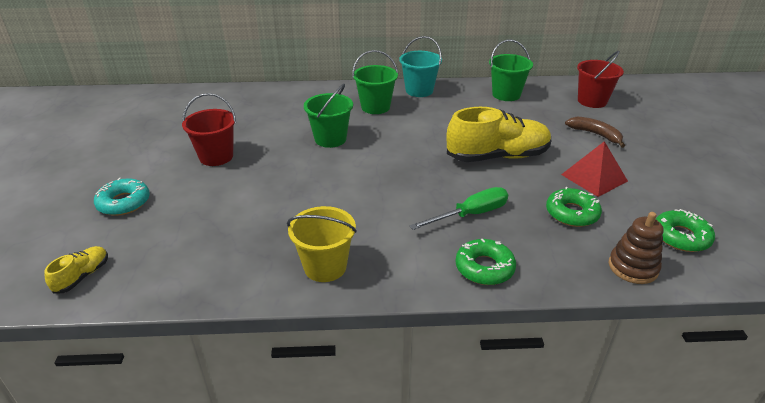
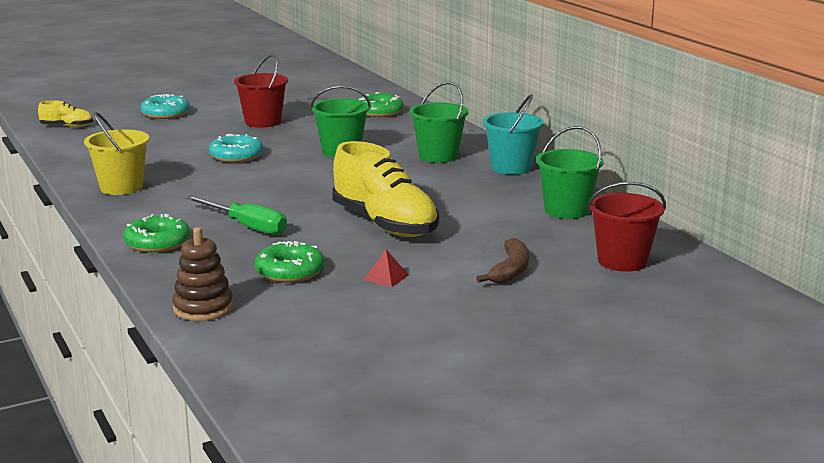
camera: 65 degrees right, 15 degrees down
(295, 187) = (236, 156): none -> turquoise donut
(594, 178) = (386, 277): red pyramid -> red pyramid, size x0.50
(681, 237) = (286, 332): green donut -> green donut (379, 112)

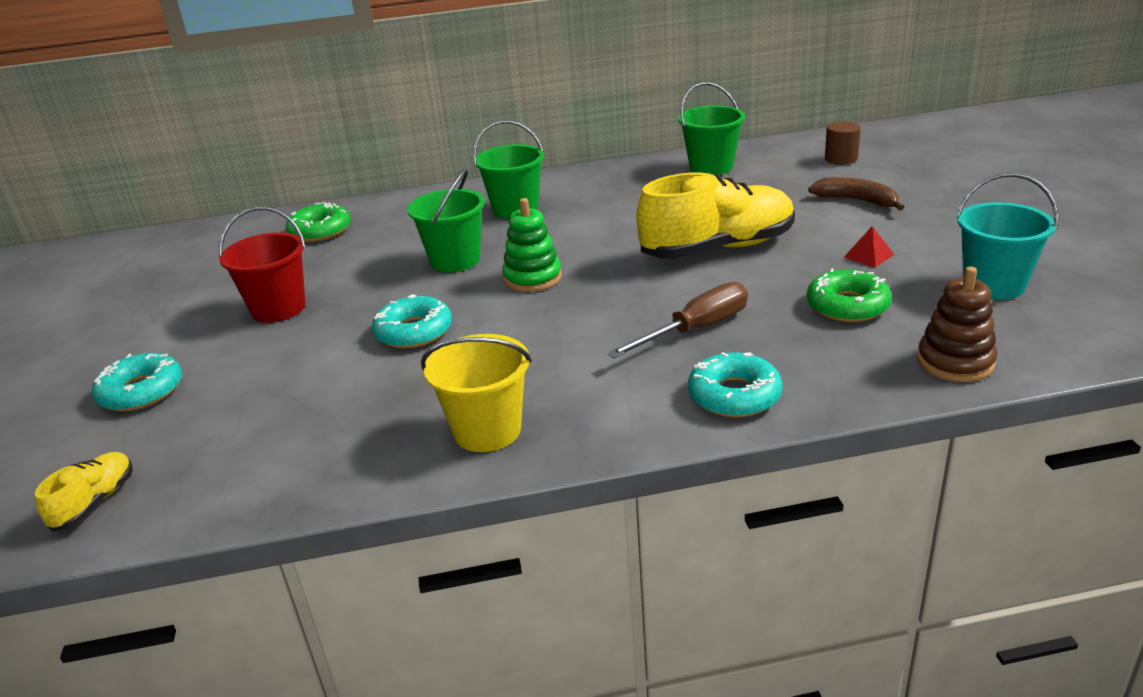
camera: 70 degrees left, 10 degrees up
(157, 243) = (734, 395): green donut -> turquoise donut
(246, 226) = (695, 329): green screwdriver -> brown screwdriver
(318, 175) = (532, 278): none -> green stacking toy
(511, 167) = (577, 179): turquoise bucket -> turquoise bucket (993, 285)
(622, 261) = (841, 159): red bucket -> brown cylinder

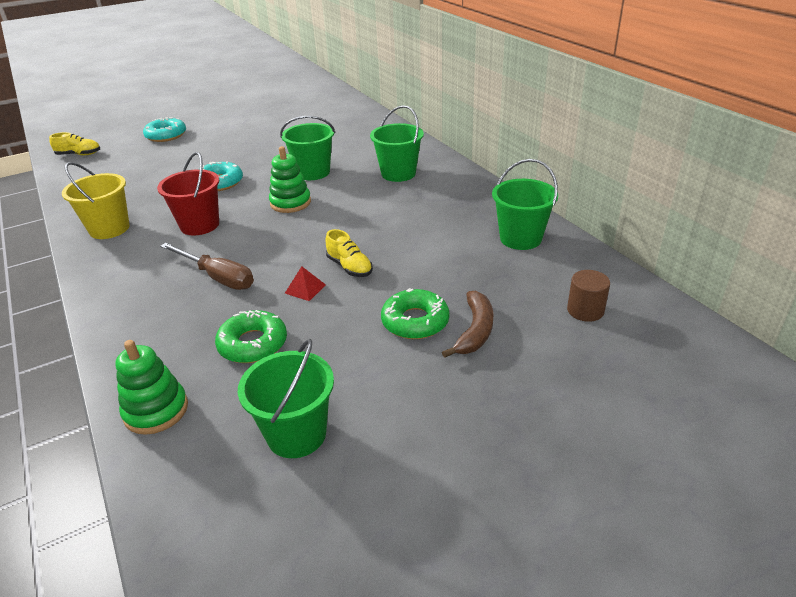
camera: 70 degrees right, 5 degrees up
(278, 308) = (247, 141): red bucket -> red bucket (199, 225)
(320, 231) = (347, 124): green donut -> green donut (415, 321)
(718, 248) = (349, 267): yellow shoe -> yellow shoe, size x0.46
(734, 395) = (128, 306): turquoise donut -> none
(869, 256) = (349, 348): red pyramid -> red pyramid (305, 289)
(955, 362) = (156, 410): brown stacking toy -> green stacking toy
(993, 285) = (296, 434): turquoise bucket -> green bucket

